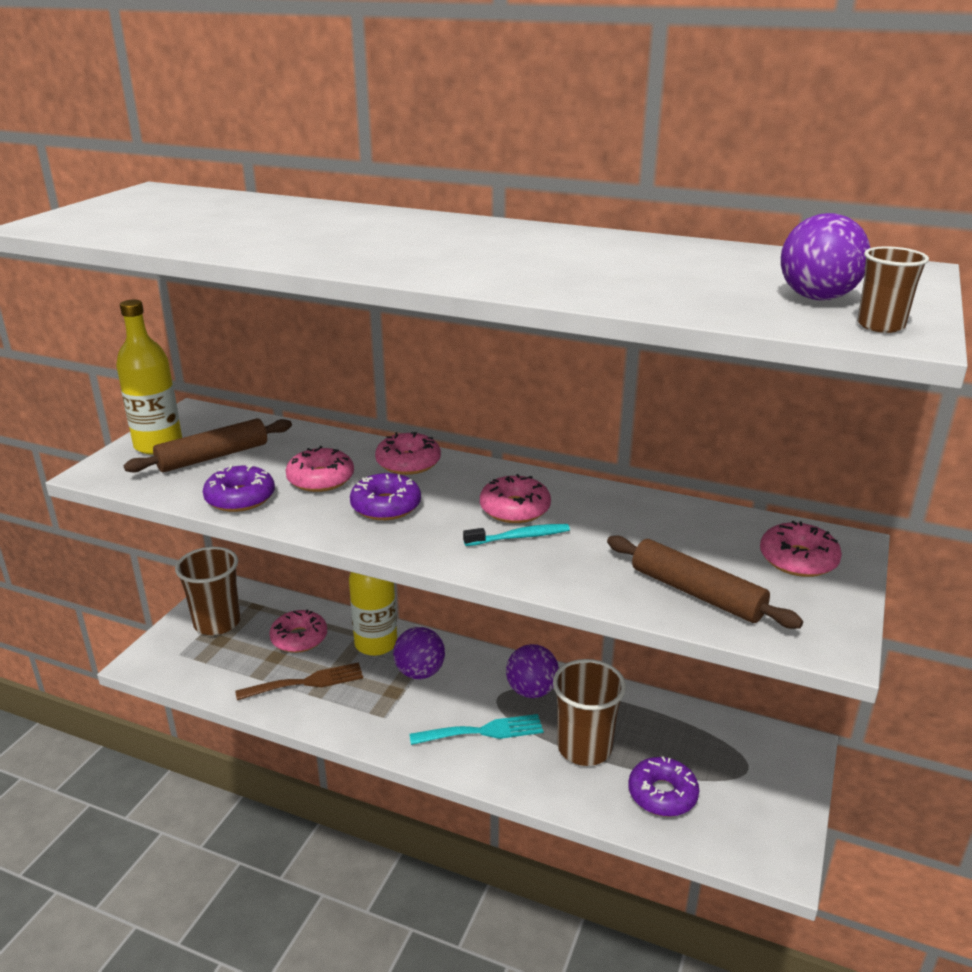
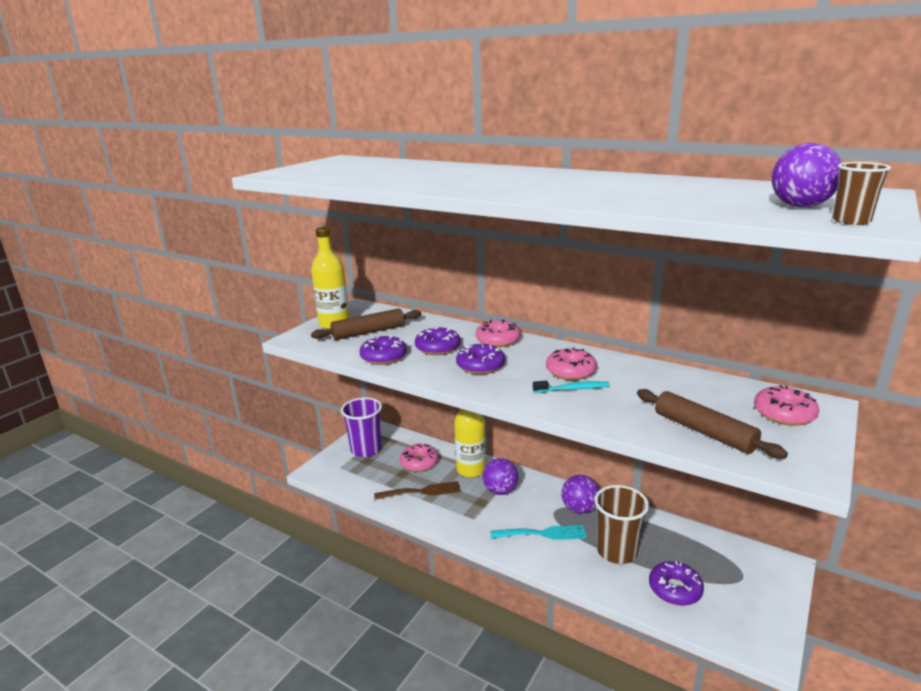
camera: 10 degrees right, 5 degrees down
(217, 623) = (366, 449): brown cup -> purple cup
(320, 479) = (437, 348): pink donut -> purple donut

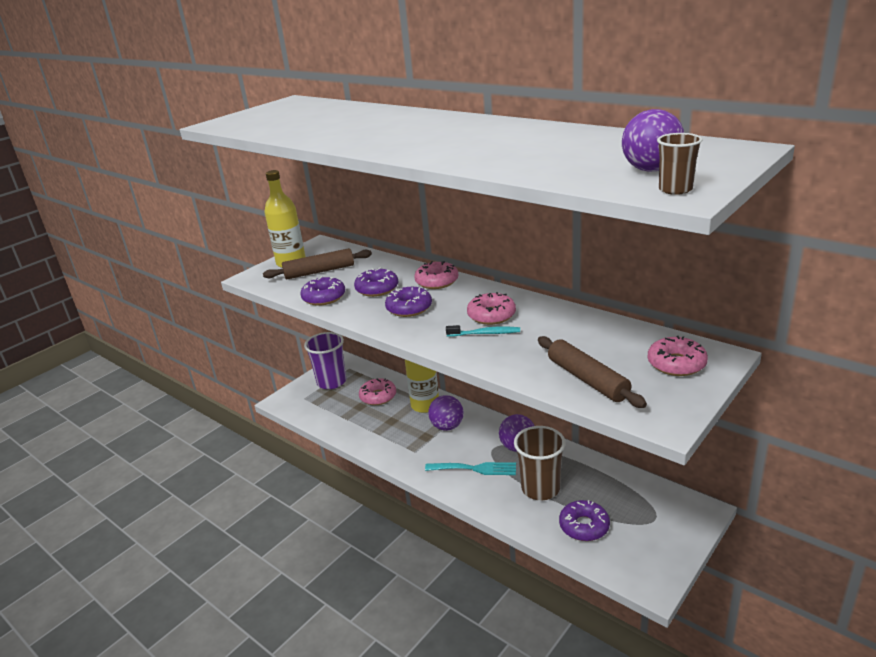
camera: 10 degrees right, 5 degrees up
(422, 491) = (373, 424): brown fork -> none

